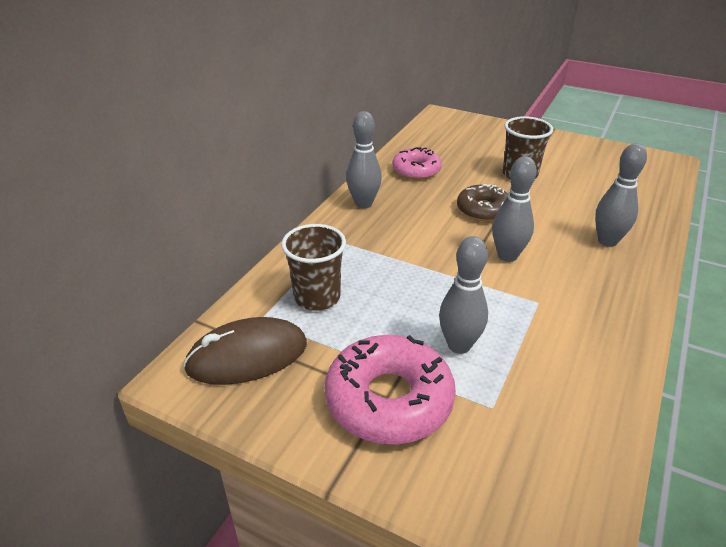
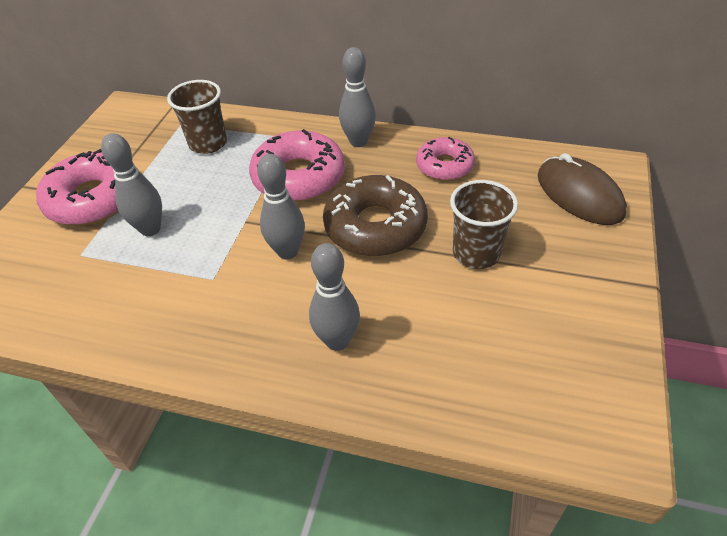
camera: 80 degrees right, 10 degrees up
(247, 356) = (141, 127): brown mouse -> brown mouse (579, 194)
(404, 241) = (299, 177): none -> pink donut
(483, 210) = (375, 226): brown donut -> brown donut, size x1.62

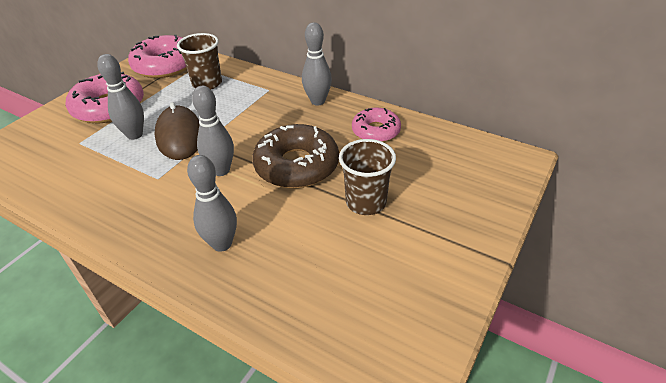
camera: 15 degrees right, 5 degrees down
(299, 177) = (259, 118): pink donut -> pink donut (165, 65)
(579, 194) = (478, 174): brown mouse -> brown mouse (179, 136)

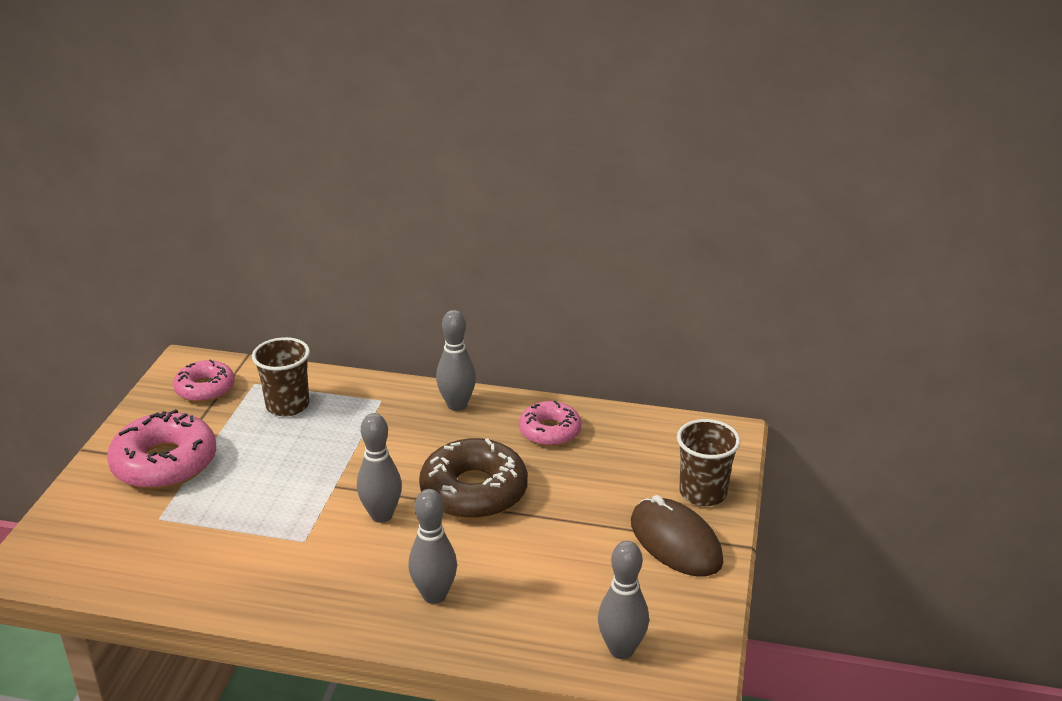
camera: 20 degrees left, 10 degrees down
(135, 135) = (232, 493): grey bowling pin -> grey bowling pin (621, 649)
(165, 65) = (205, 388): pink donut -> pink donut, size x0.62
(179, 136) = (297, 483): brown mouse -> brown mouse (675, 542)
(366, 202) = (577, 517): brown cup -> brown cup (703, 493)

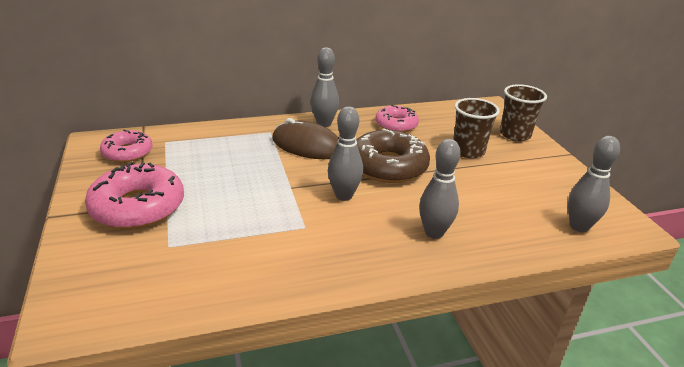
camera: 30 degrees left, 0 degrees up
(287, 405) = (205, 149): brown cup -> brown cup (468, 151)
(675, 542) = (532, 161): brown mouse -> brown mouse (307, 145)

